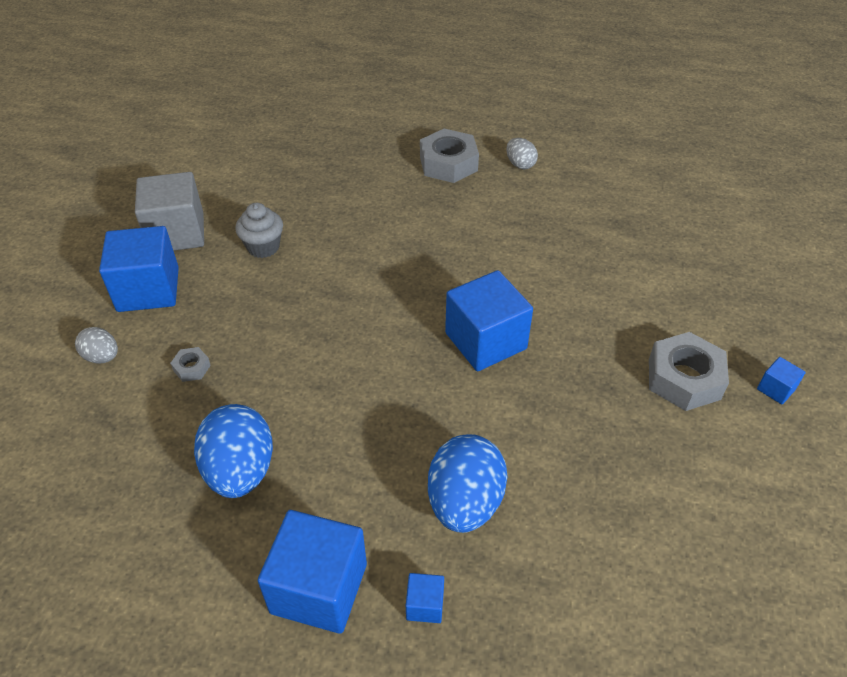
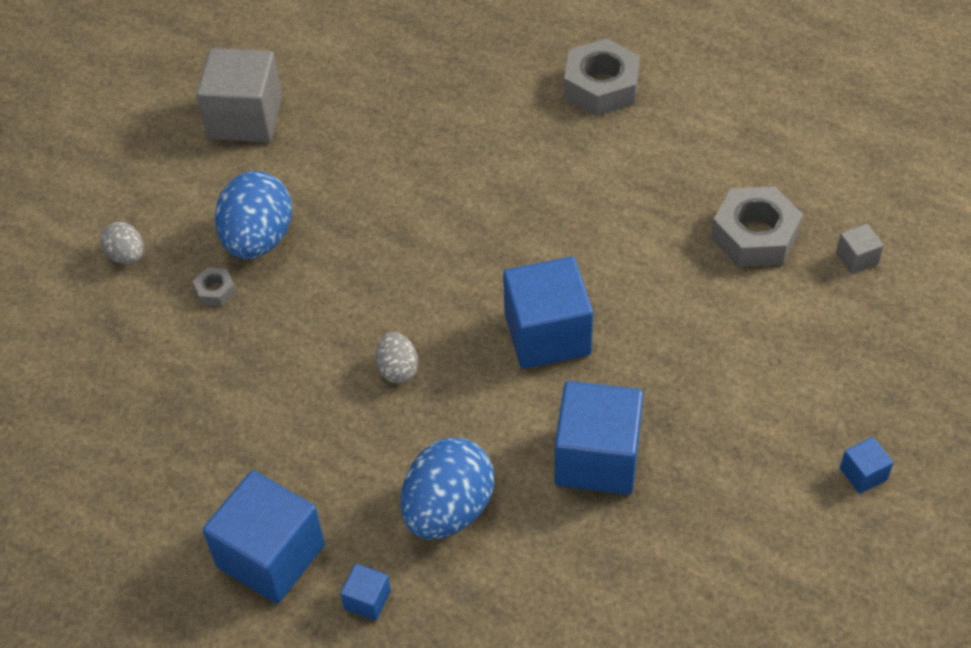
camera: 20 degrees right, 5 degrees up
(148, 289) = (195, 185): blue cube -> blue cube (597, 458)
(240, 471) = (232, 417): blue egg -> blue egg (258, 239)
(263, 247) = (337, 157): grey cupcake -> none
(520, 164) = (693, 106): grey egg -> grey egg (398, 369)
(684, 379) = (758, 435): grey nut -> grey nut (755, 235)
(686, 240) = (856, 258): none -> grey cube

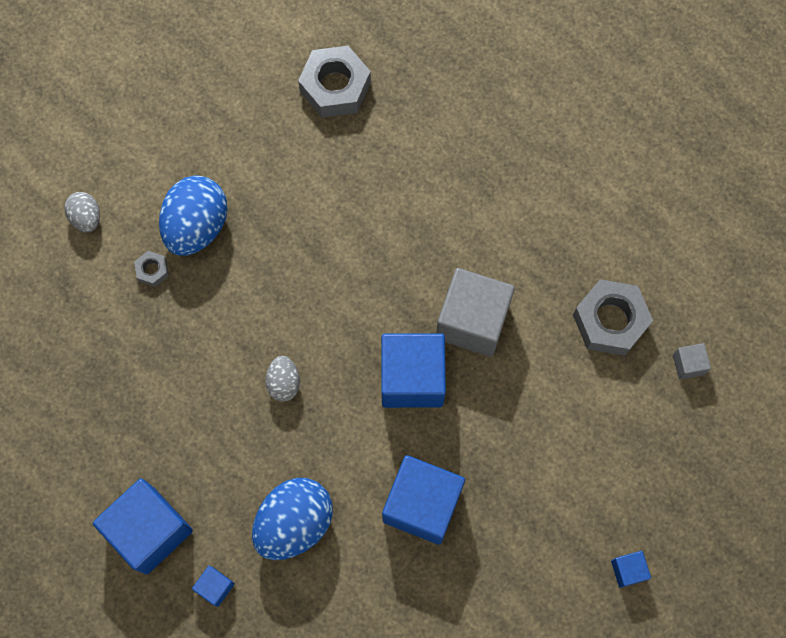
camera: 10 degrees right, 20 degrees up
(245, 118) = (210, 95): grey cube -> grey cube (472, 321)
(601, 86) = (523, 132): grey nut -> grey nut (335, 87)

